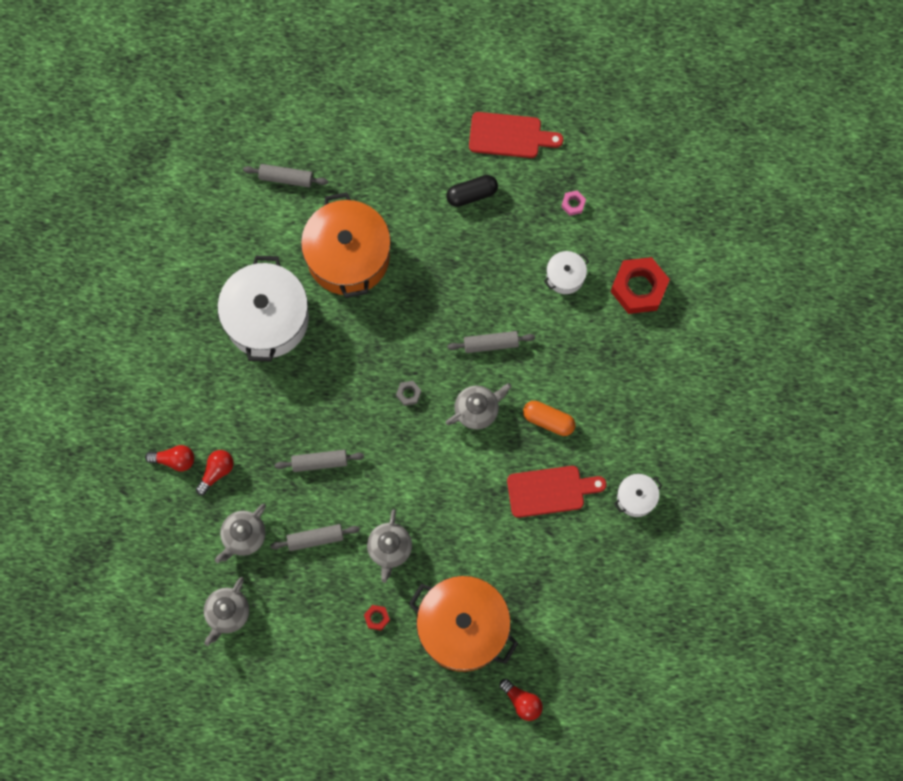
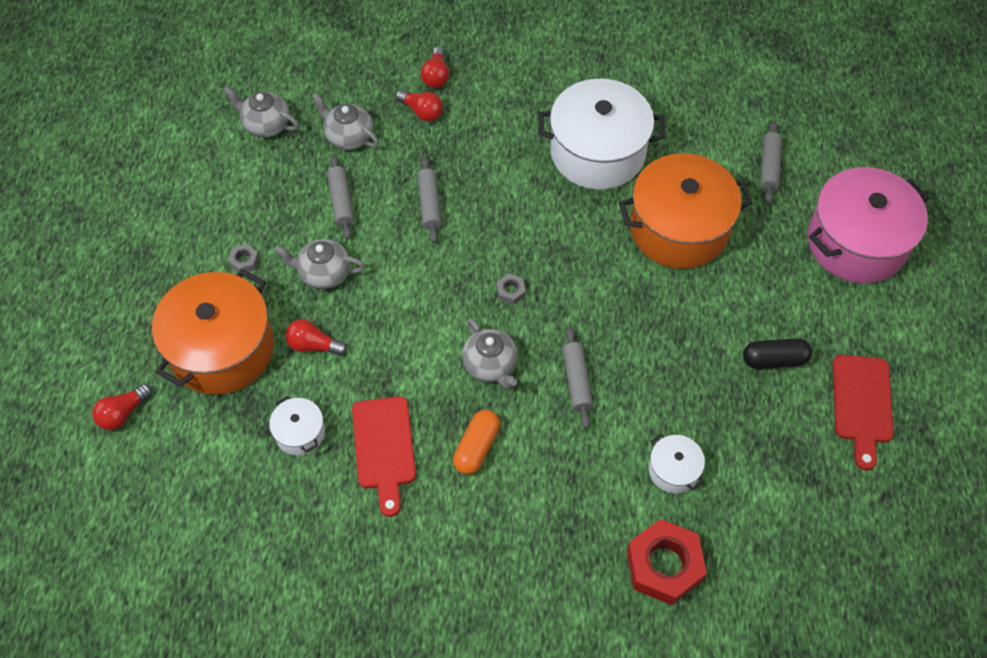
camera: 90 degrees right, 15 degrees down
(364, 119) = (856, 242): none -> pink pot
(377, 618) = (244, 261): red nut -> grey nut
(459, 552) = (313, 345): none -> red light bulb
(472, 194) = (774, 360): black capsule -> black capsule turned 75 degrees counterclockwise
(573, 204) = (776, 481): pink nut -> none
(636, 498) = (369, 555): white pot -> white pot (300, 433)

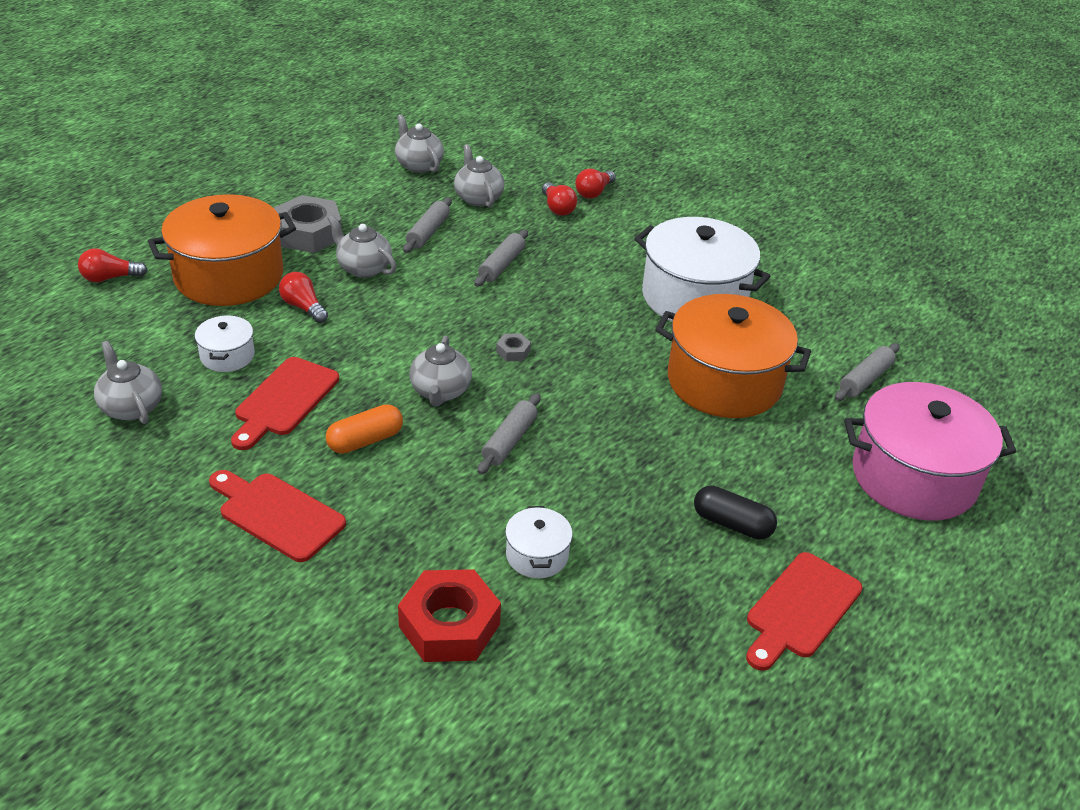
camera: 30 degrees right, 20 degrees down
(244, 261) = (308, 233): grey nut -> grey nut, size x2.29
(273, 531) = (131, 407): none -> grey teapot
(473, 554) = (277, 514): none -> red cutting board

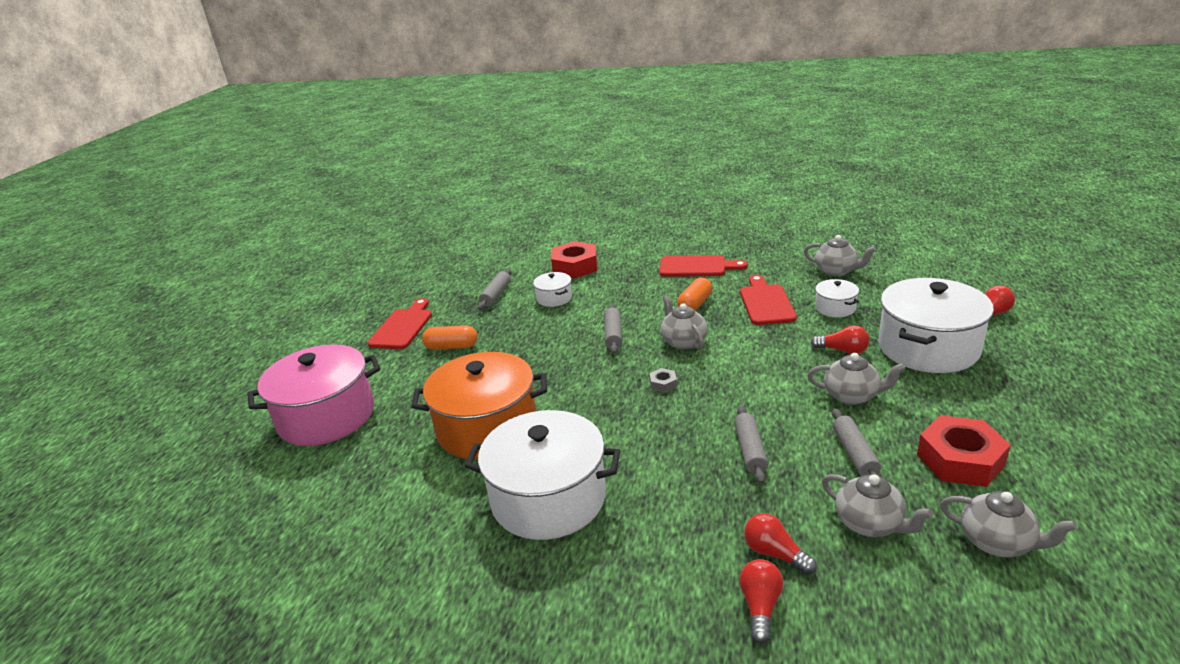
camera: 160 degrees right, 10 degrees down
(229, 276) = (928, 348): orange pot -> white pot
(308, 233) = (942, 404): grey nut -> none
(364, 201) = (960, 460): none -> red nut
(732, 524) = (451, 347): black capsule -> orange capsule
(865, 379) = (363, 480): grey rolling pin -> grey rolling pin (496, 295)

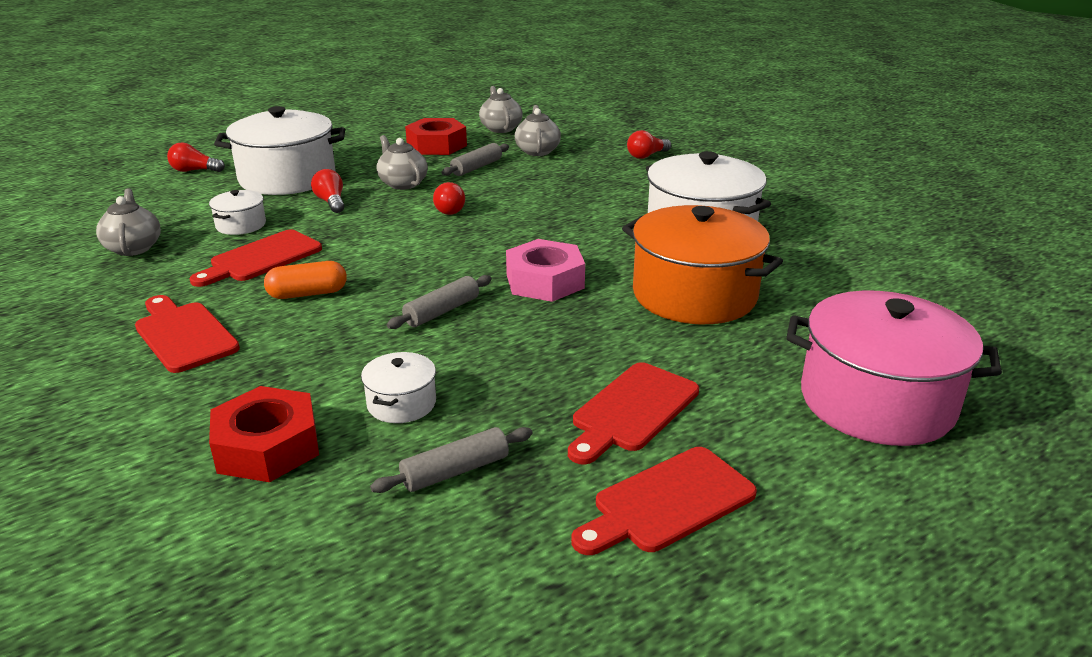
camera: 140 degrees left, 0 degrees up
(451, 347) = (632, 410): orange capsule -> red cutting board
(592, 382) = (545, 281): none -> pink nut
(663, 384) = (494, 249): grey nut -> none
(683, 341) = (404, 269): grey teapot -> none
(750, 450) = (526, 193): grey rolling pin -> none
(775, 553) = (605, 162): red light bulb -> red light bulb (450, 209)

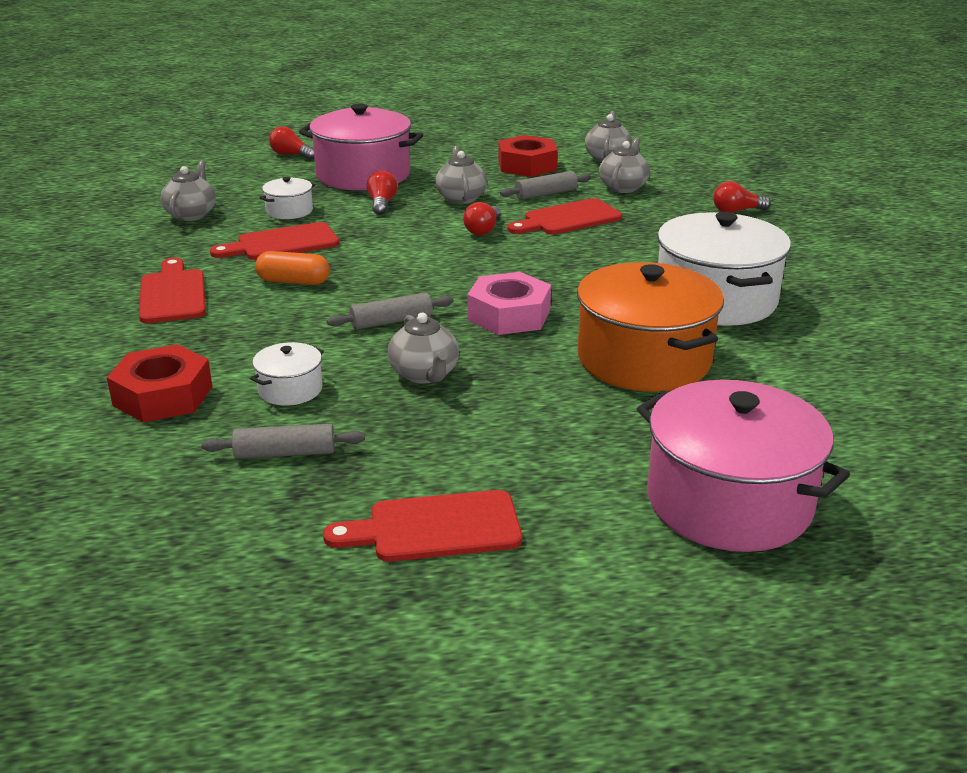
camera: 25 degrees right, 0 degrees up
(287, 178) = (363, 175): white pot -> pink pot
(520, 355) = (424, 374): none -> grey teapot
(632, 410) = (478, 446): red cutting board -> red cutting board (568, 219)

